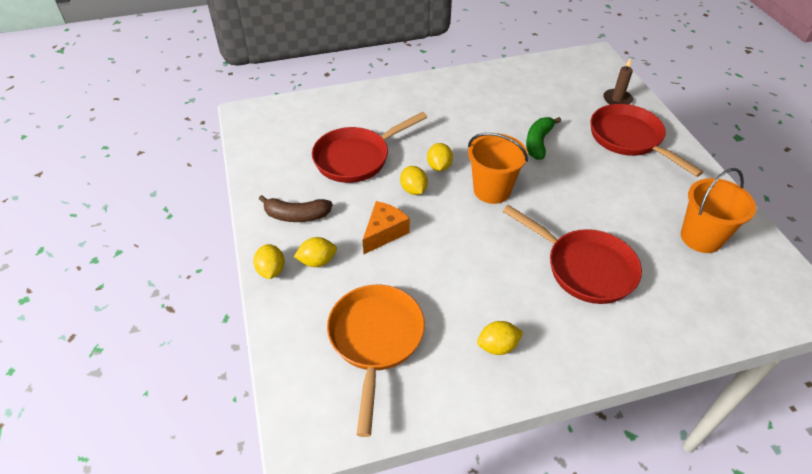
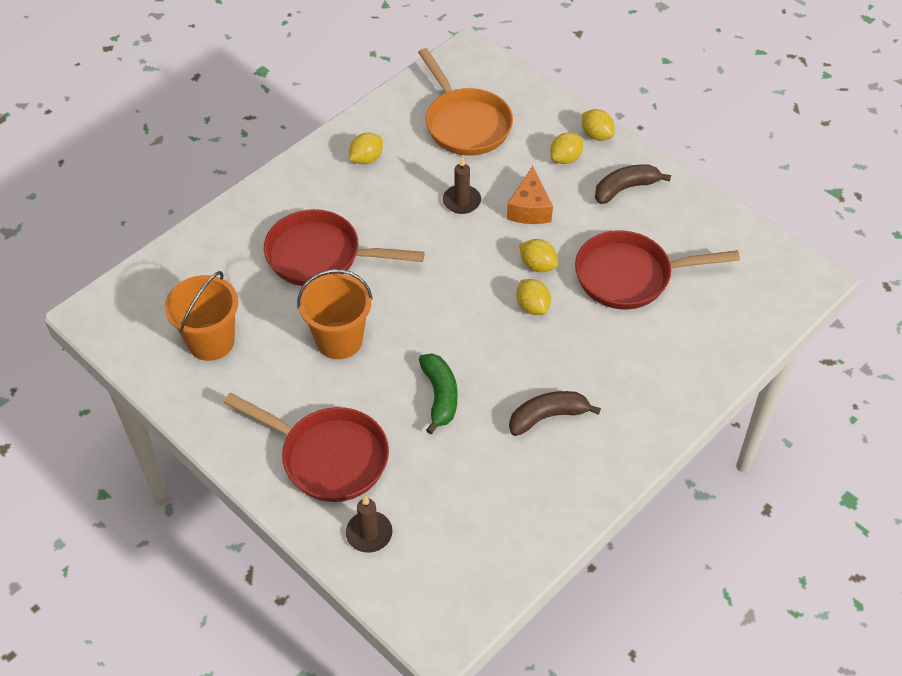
camera: 150 degrees right, 5 degrees up
(356, 158) = (629, 276): red pan -> red pan turned 120 degrees counterclockwise
(435, 263) = (461, 201): none -> brown candle
(477, 110) = (547, 416): none -> brown banana
(492, 190) = (456, 302): orange bucket -> orange bucket (339, 340)

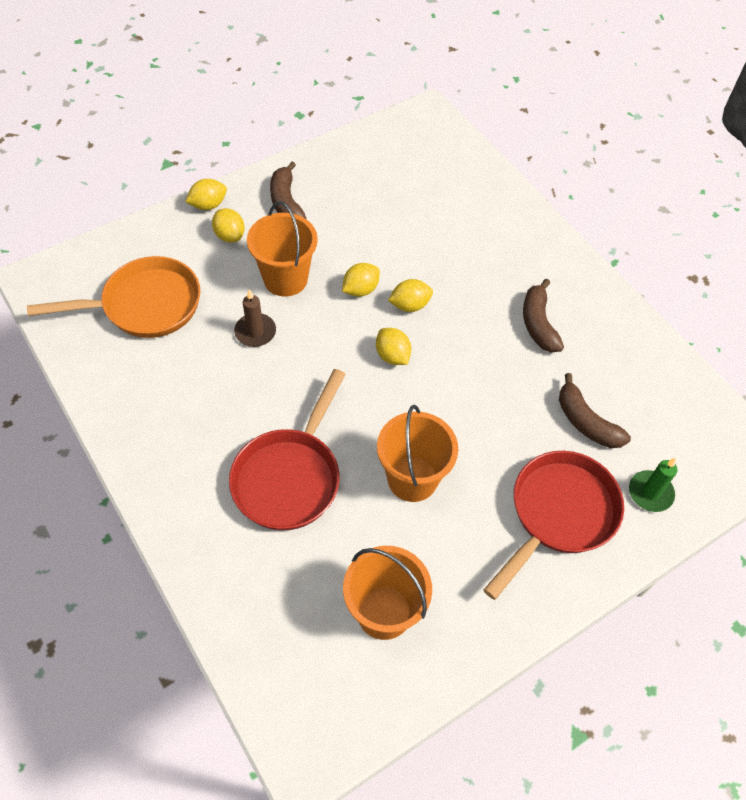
camera: 80 degrees left, 5 degrees up
(366, 159) = (159, 406): yellow lemon -> yellow lemon (392, 356)
(369, 533) = (650, 492): brown candle -> green candle
(437, 470) = (586, 422): none -> brown banana
(440, 396) = (500, 402): green banana -> none
(529, 208) = (285, 279): orange cheese -> orange bucket
(629, 276) = (393, 226): red pan -> none

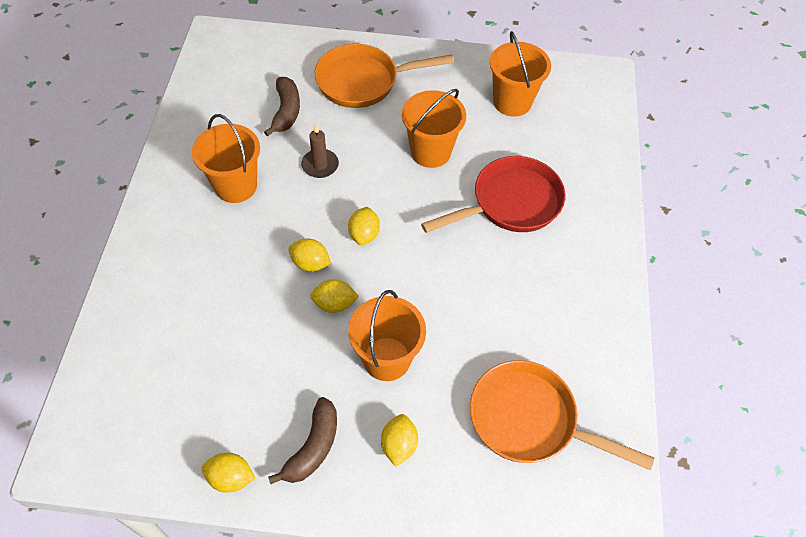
camera: 140 degrees left, 0 degrees up
(208, 205) = (391, 502): yellow lemon -> yellow lemon (231, 477)
(255, 332) = (452, 326): brown candle -> brown candle (320, 165)
(538, 323) = (235, 186): brown banana -> orange bucket
(559, 514) = (363, 81): red pan -> orange pan
(650, 492) = (298, 58): green candle -> none

